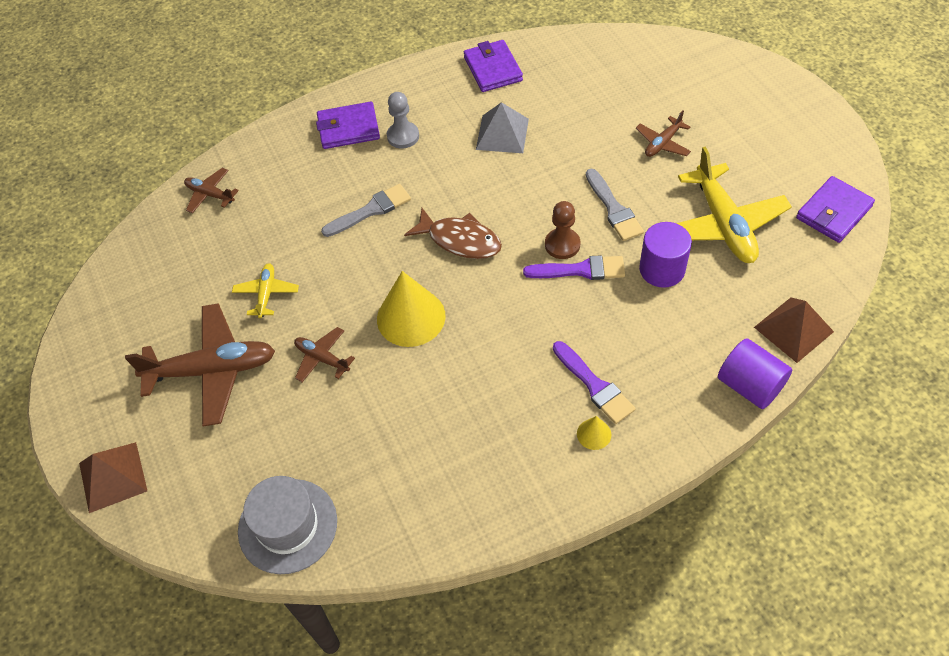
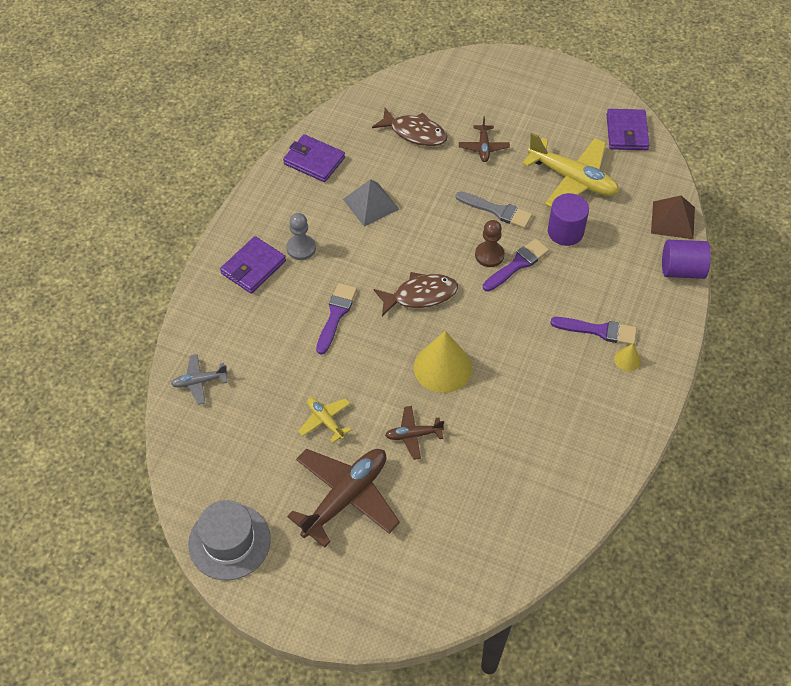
camera: 45 degrees left, 0 degrees up
(113, 477) = (356, 615): brown pyramid -> none
(210, 194) = (199, 382): brown plane -> grey plane
(287, 526) = (507, 551): grey hat -> grey hat (229, 541)
(371, 210) = (336, 315): grey brush -> purple brush
(609, 94) = (415, 133): none -> brown fish

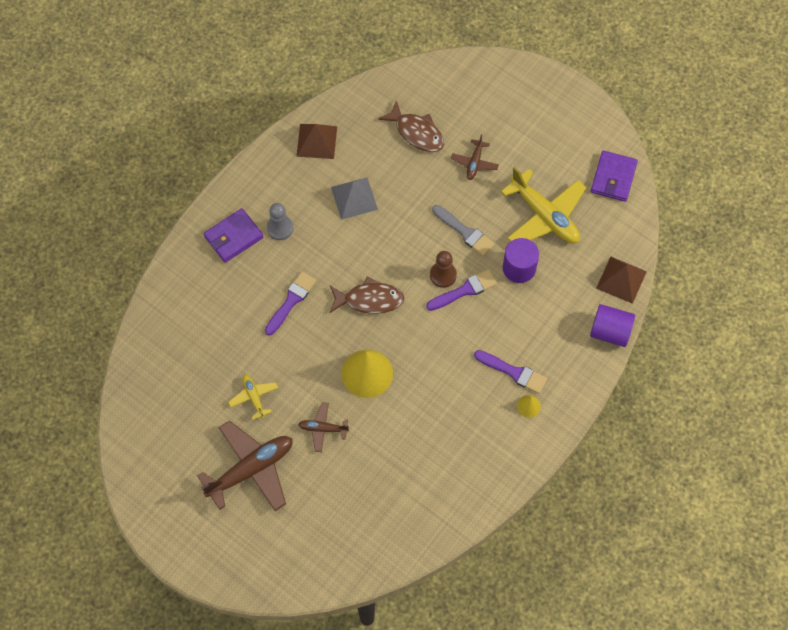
camera: 15 degrees right, 10 degrees up
(199, 382) = (160, 335): grey plane -> none
(229, 541) = (148, 483): grey hat -> none
(314, 161) = (317, 141): purple wallet -> brown pyramid

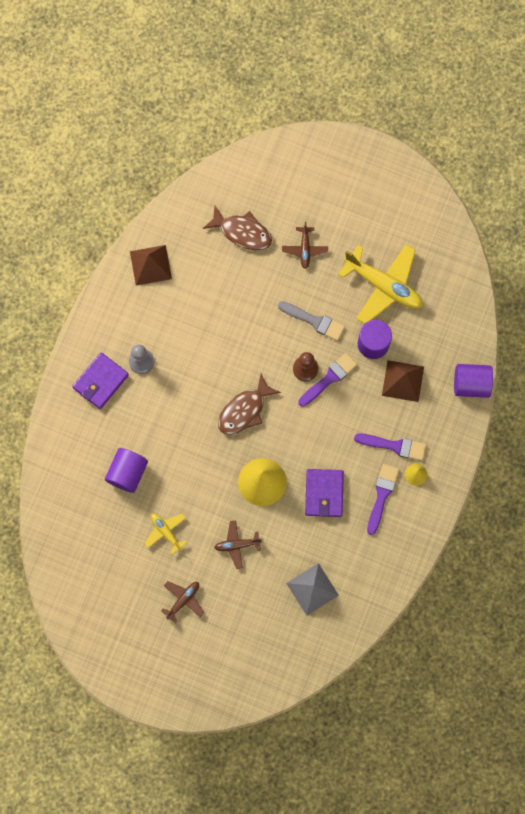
camera: 15 degrees left, 10 degrees up
(233, 330) = (127, 473): none -> purple cylinder
(251, 469) = (183, 600): brown plane -> brown plane, size x0.50
(291, 301) = (173, 430): purple brush -> purple brush (382, 495)
(354, 198) = (202, 313): grey pyramid -> grey pyramid (312, 589)
(369, 300) = (244, 410): brown fish -> brown fish turned 150 degrees clockwise
(613, 178) = (437, 231): purple wallet -> purple wallet (324, 493)
(621, 279) = (469, 331): brown pyramid -> brown pyramid (402, 381)

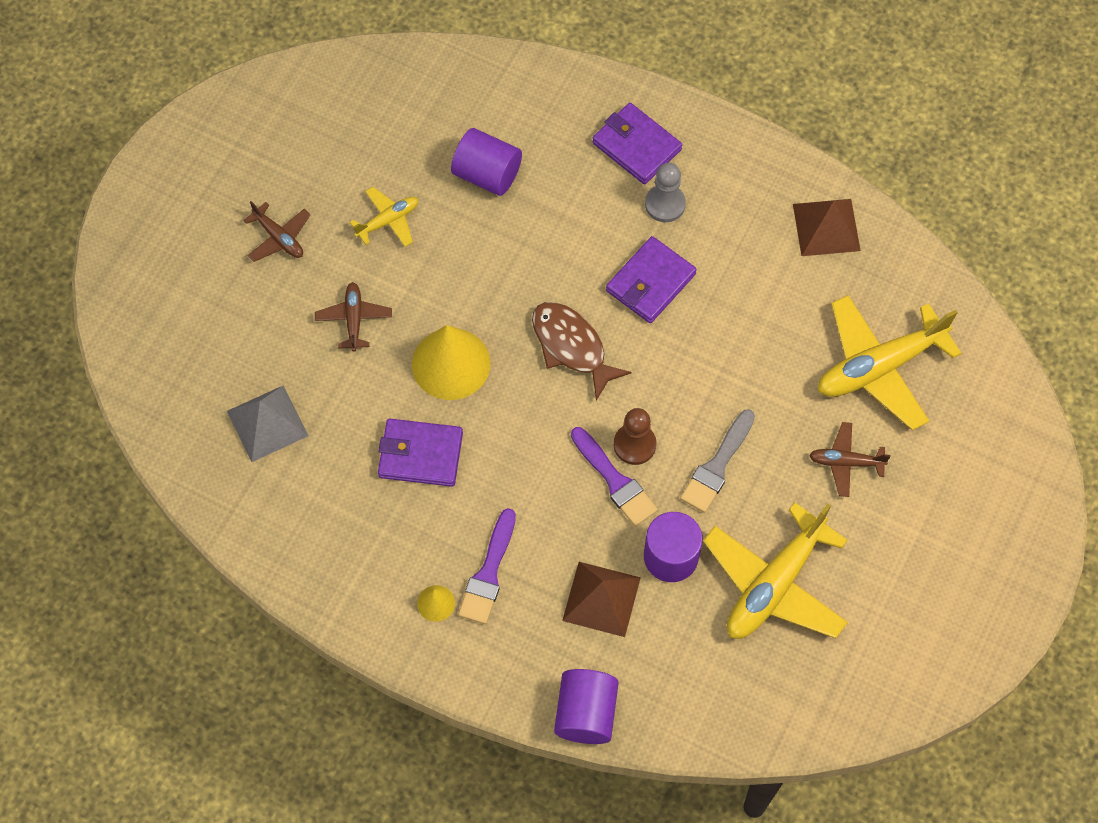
camera: 95 degrees right, 10 degrees down
(197, 366) = (650, 282): none -> purple wallet
(242, 232) = (879, 367): brown fish -> yellow plane
(382, 495) = (406, 545): purple brush -> none

